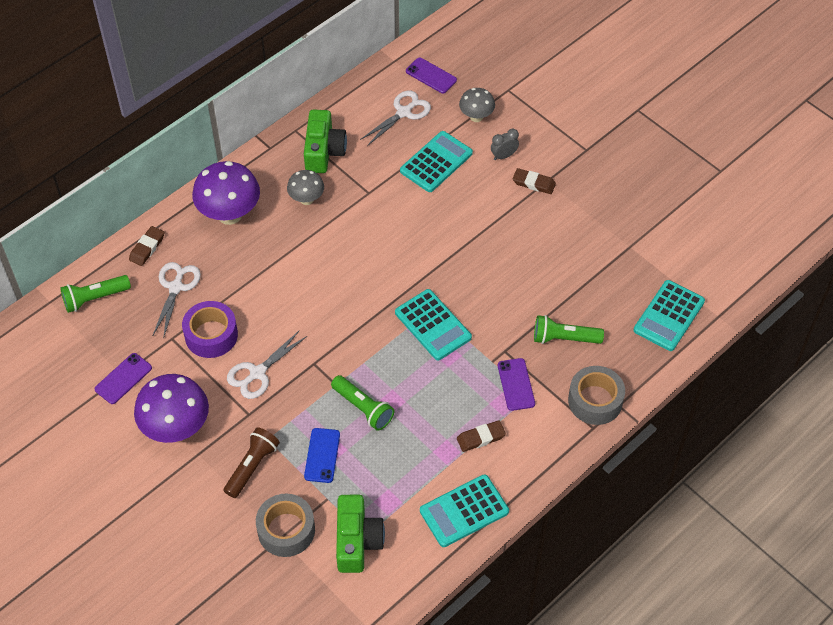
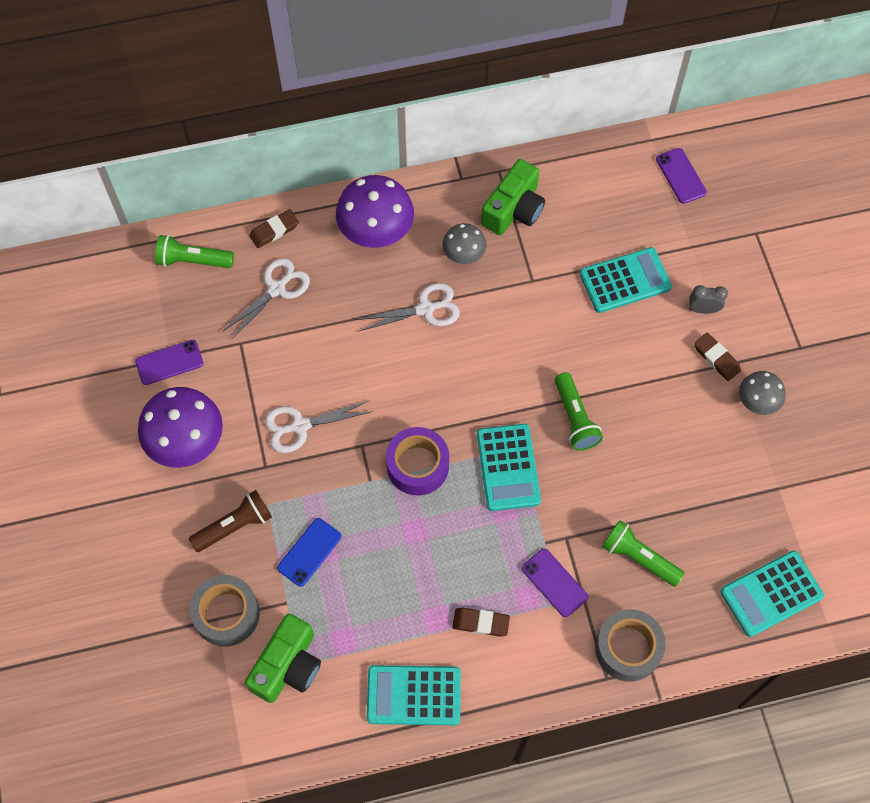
camera: 30 degrees right, 10 degrees up
(211, 335) = (280, 360): purple tape -> purple tape (417, 466)
(363, 408) = (381, 522): green flashlight -> green flashlight (575, 418)
(404, 112) = (625, 205): white scissors -> white scissors (426, 309)
(476, 117) = (701, 248): grey mushroom -> grey mushroom (756, 403)
(516, 384) = (554, 582): purple phone -> purple phone turned 60 degrees counterclockwise

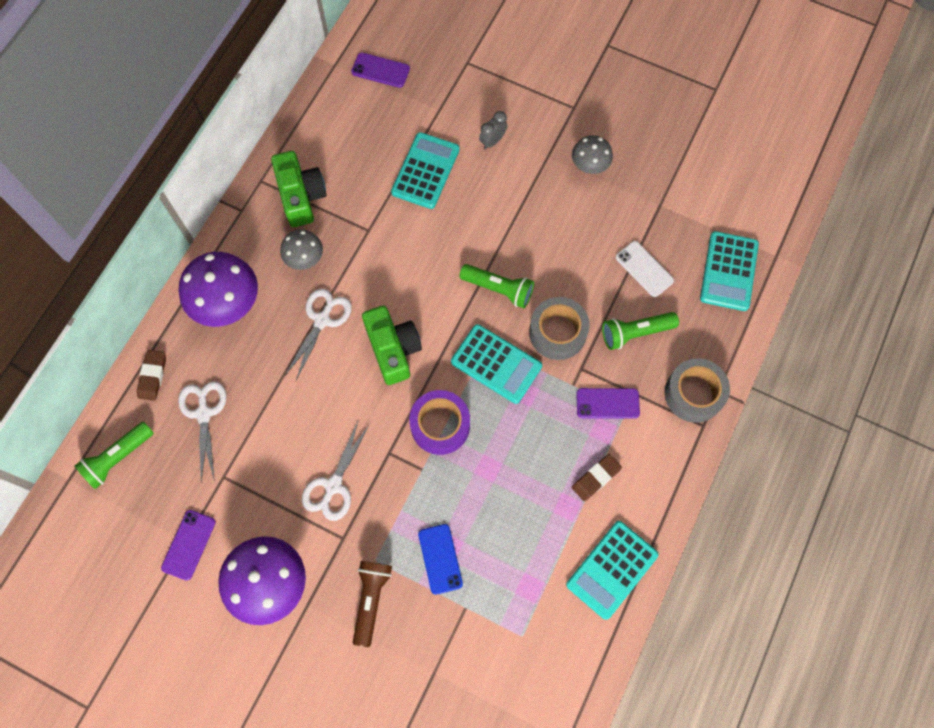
camera: 50 degrees left, 5 degrees up
(227, 614) = (437, 661): grey tape -> grey tape (557, 332)
(288, 666) = (516, 646): green camera -> green camera (393, 349)
(704, 520) = (644, 269): none -> white phone
(716, 358) = (535, 163): brown eraser -> none

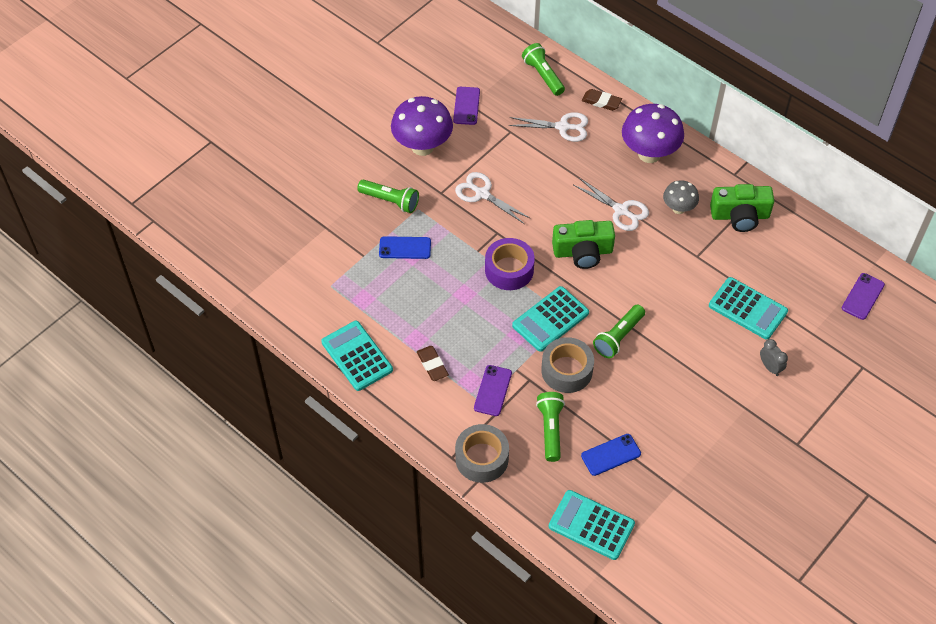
camera: 105 degrees right, 15 degrees down
(189, 544) = (466, 106): purple phone -> purple phone turned 60 degrees clockwise
(371, 599) = (390, 201): brown flashlight -> green flashlight
(589, 166) = (728, 439): grey mushroom -> none
(644, 269) = (611, 455): white phone -> blue phone

